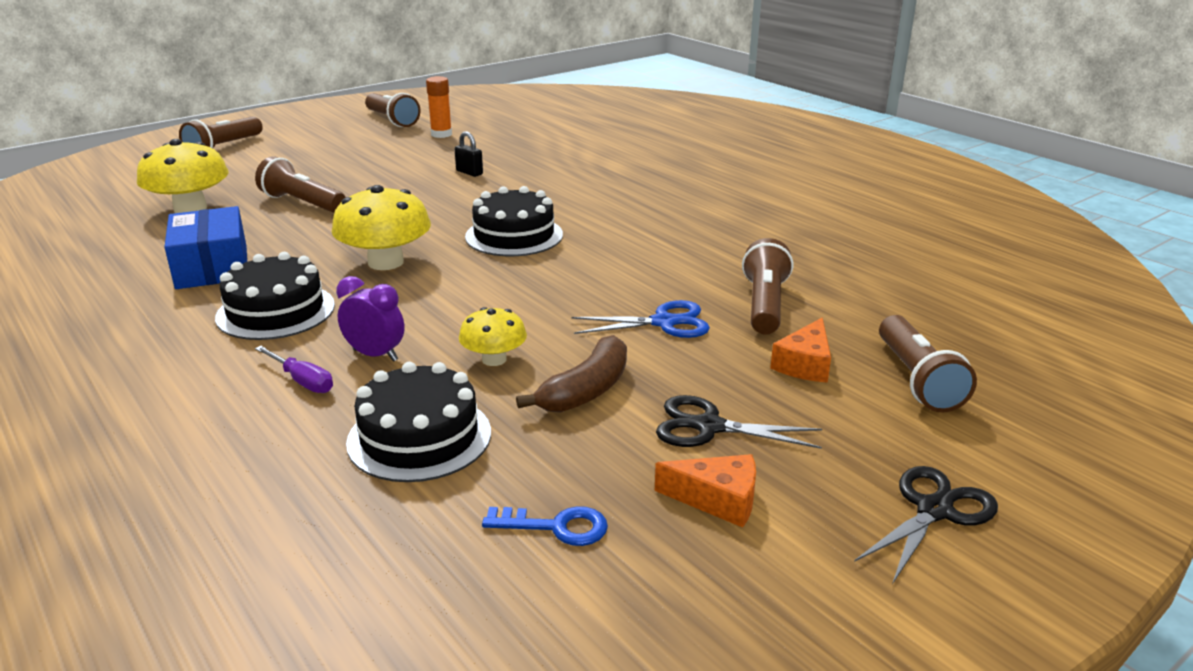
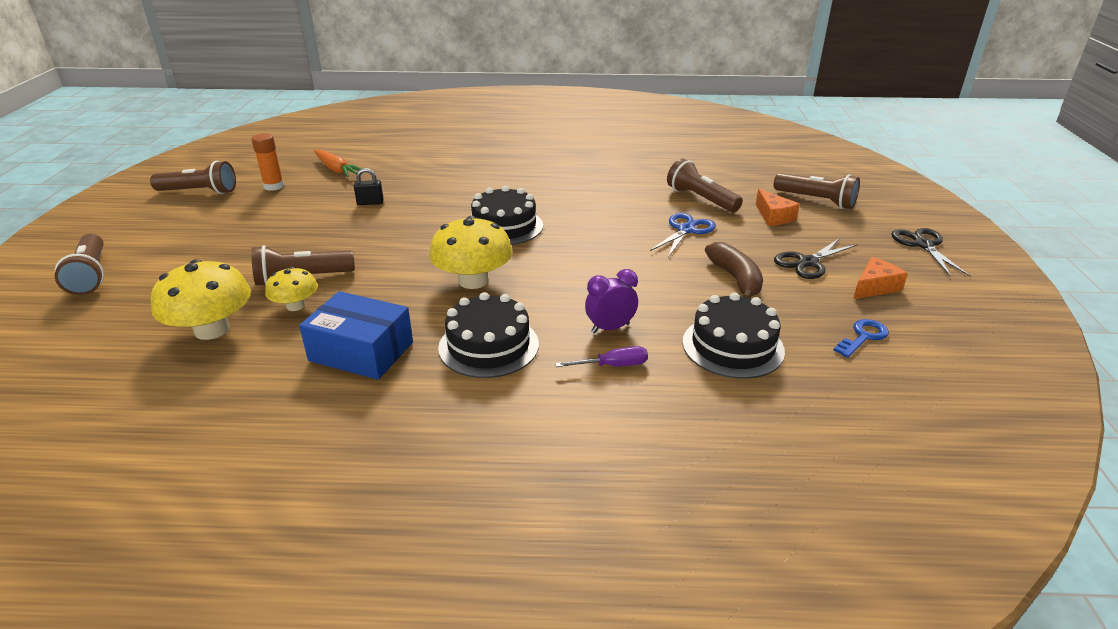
camera: 50 degrees left, 5 degrees up
(494, 359) = (666, 292): yellow mushroom -> yellow mushroom (295, 306)
(510, 139) = (336, 170): none -> orange carrot

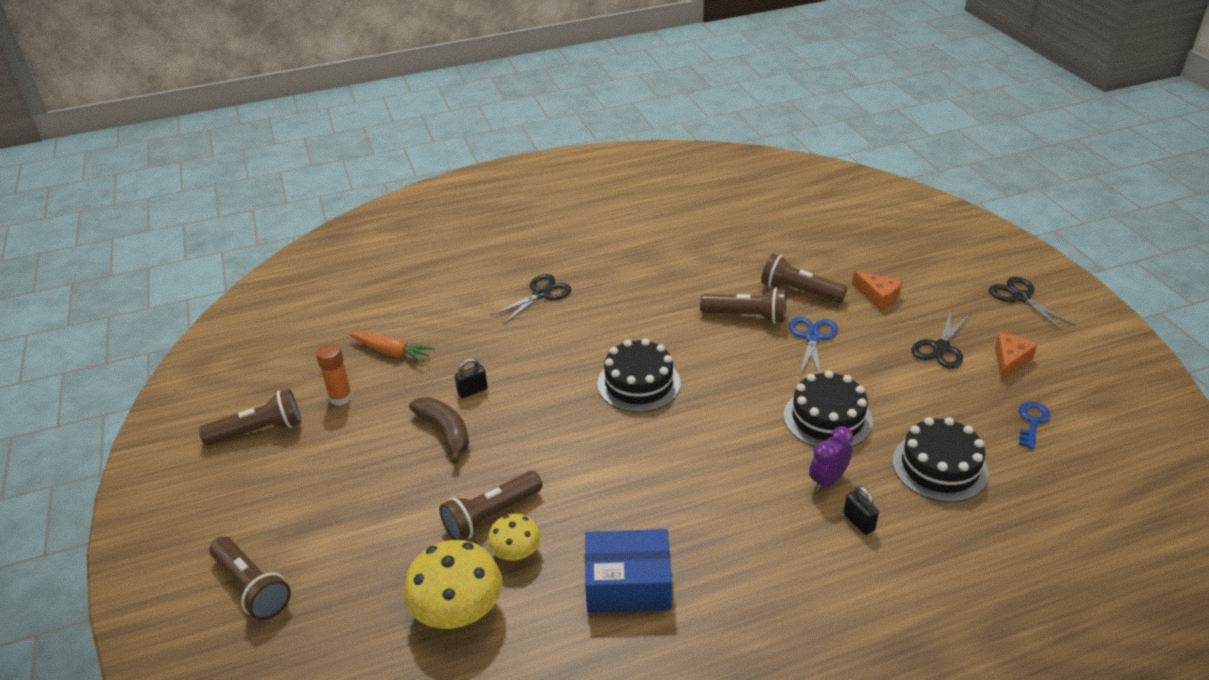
camera: 20 degrees left, 5 degrees up
(473, 281) = (663, 464): yellow mushroom -> none
(481, 160) = (541, 294): none -> black scissors
(488, 346) = (738, 537): black cake -> black cake (827, 418)
(613, 366) = (858, 522): purple screwdriver -> black padlock
(736, 279) = (894, 387): brown banana -> brown banana (445, 432)
(816, 200) = (902, 264): brown flashlight -> brown flashlight (746, 316)

